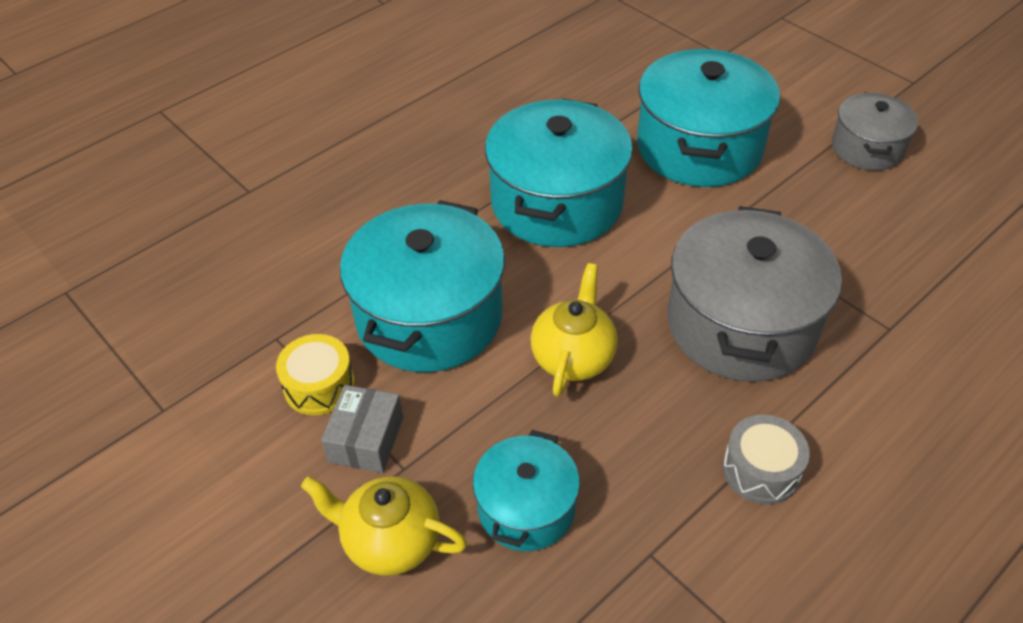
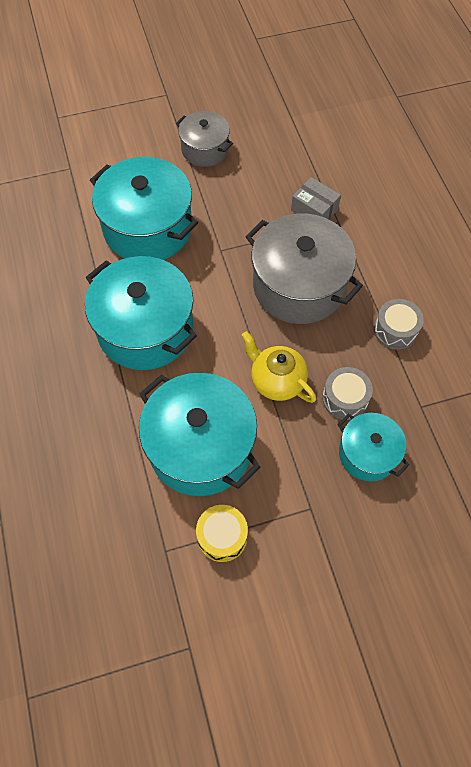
camera: 65 degrees left, 15 degrees up
(366, 439) = (279, 522): grey box -> grey box (314, 210)
(390, 541) = (357, 535): yellow teapot -> none
(598, 446) = (345, 398): none -> grey drum

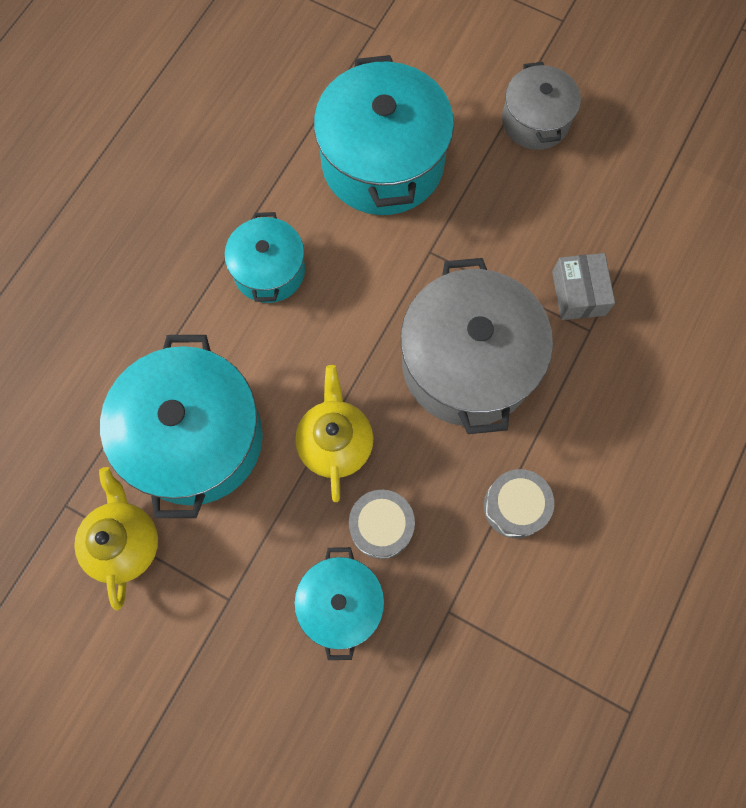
camera: 45 degrees right, 10 degrees up
(145, 329) = (269, 271): turquoise pot -> turquoise pot, size x0.56
(222, 536) = (125, 542): yellow drum -> yellow teapot

